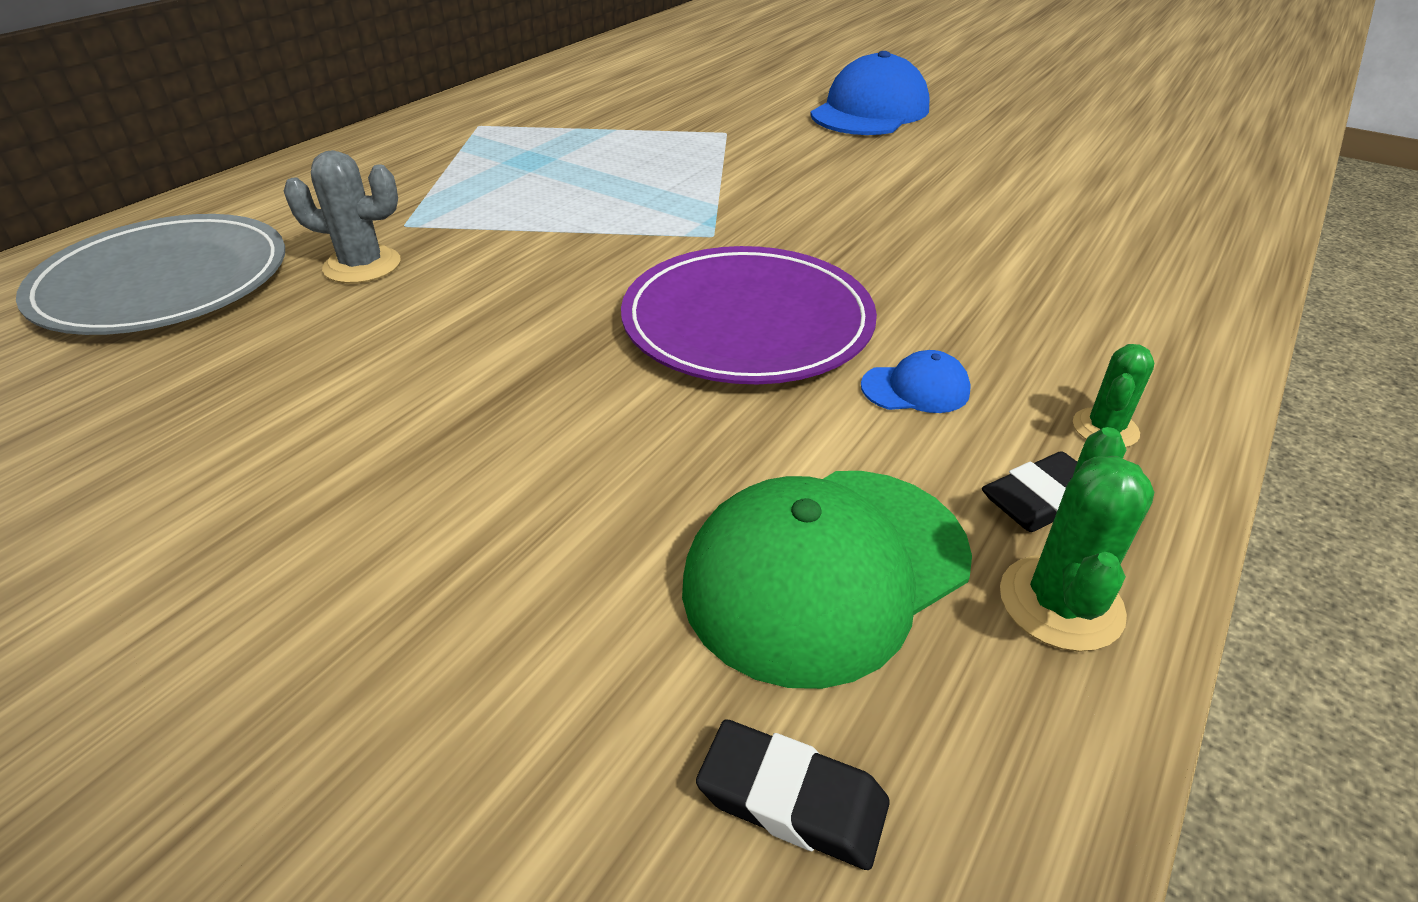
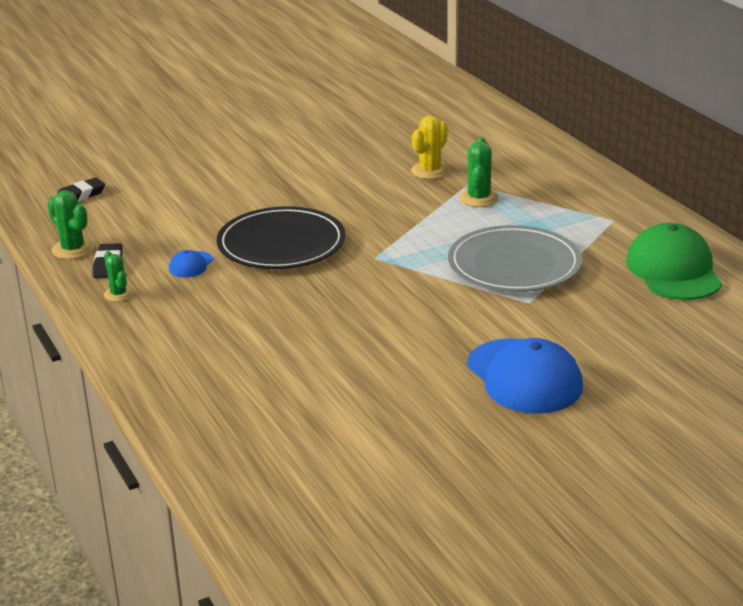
camera: 120 degrees right, 10 degrees down
(164, 282) = (455, 133): grey plate -> grey plate (514, 265)
(362, 265) = (430, 171): grey cactus -> yellow cactus
(457, 207) = (478, 198): none -> green cactus
(747, 322) = (281, 244): purple plate -> black plate
(826, 570) = (133, 219): green cap -> green cap (673, 270)

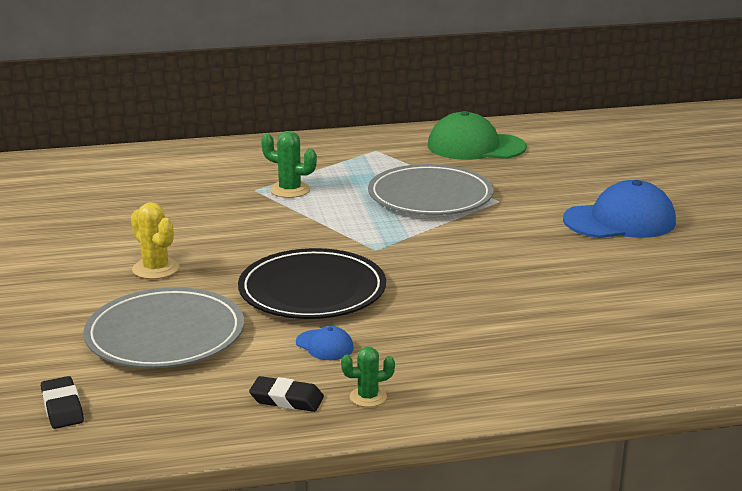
camera: 75 degrees left, 5 degrees down
(73, 249) = (224, 422): green cactus -> none
(187, 205) = (165, 334): none -> grey plate
(430, 171) = (210, 201): yellow cactus -> yellow cactus (155, 269)

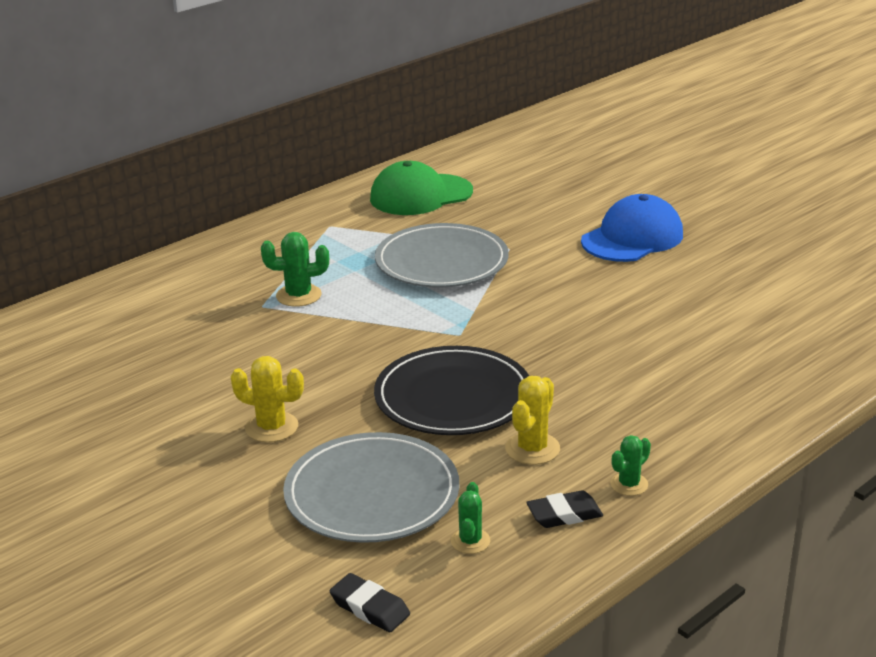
camera: 30 degrees left, 5 degrees up
(191, 391) = (470, 541): none -> green cactus
(324, 345) = (532, 449): blue cap -> yellow cactus

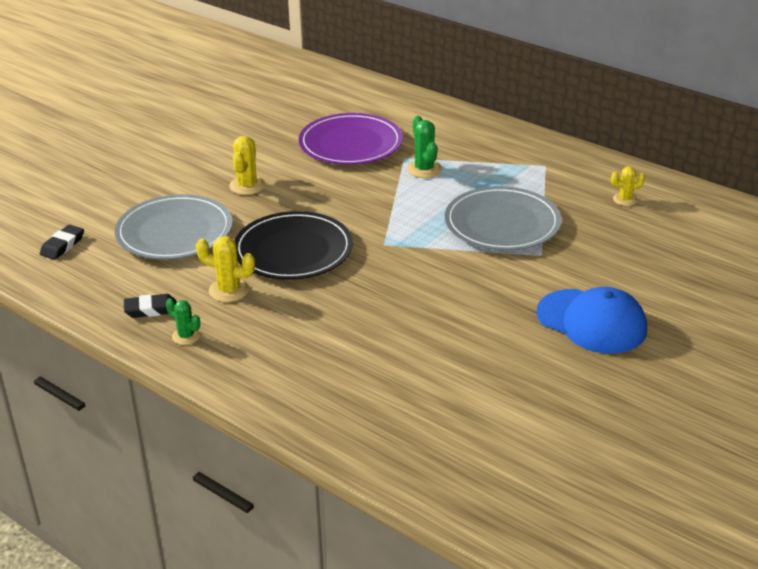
camera: 80 degrees right, 5 degrees up
(202, 340) = (350, 144): none -> purple plate
(420, 195) = (625, 199): green cap -> yellow cactus
(470, 541) = (123, 274): green cactus -> none
(564, 514) = (151, 309): black eraser -> black eraser turned 75 degrees counterclockwise

